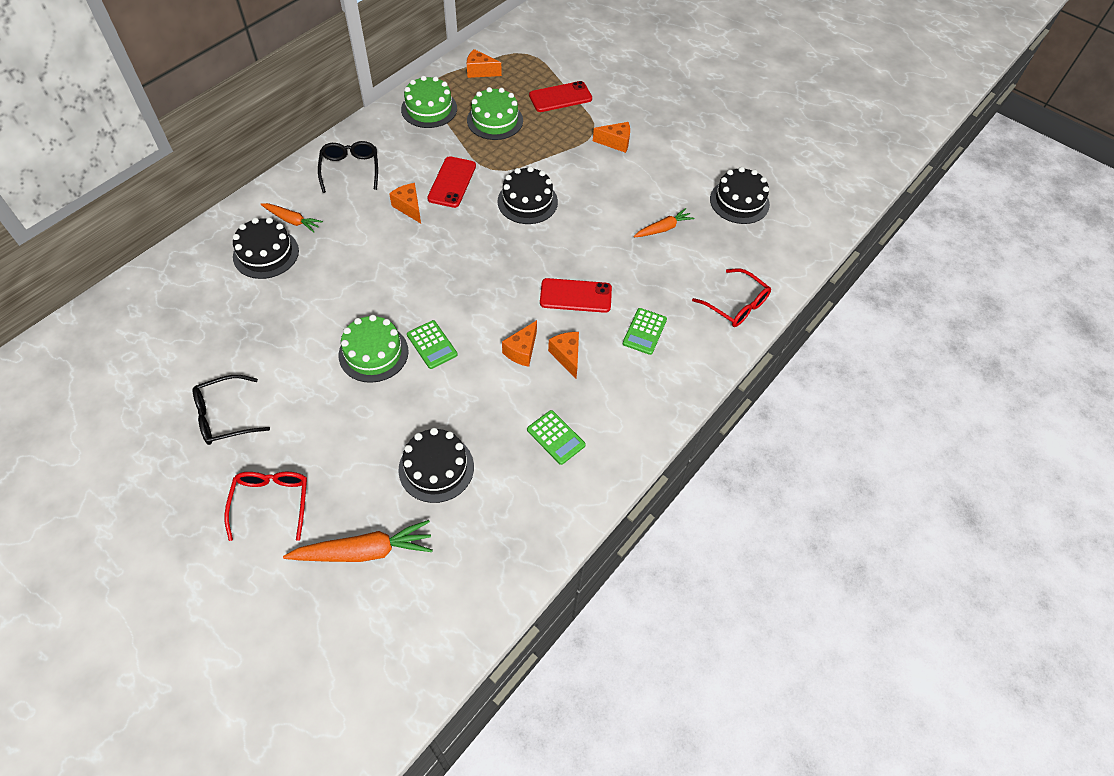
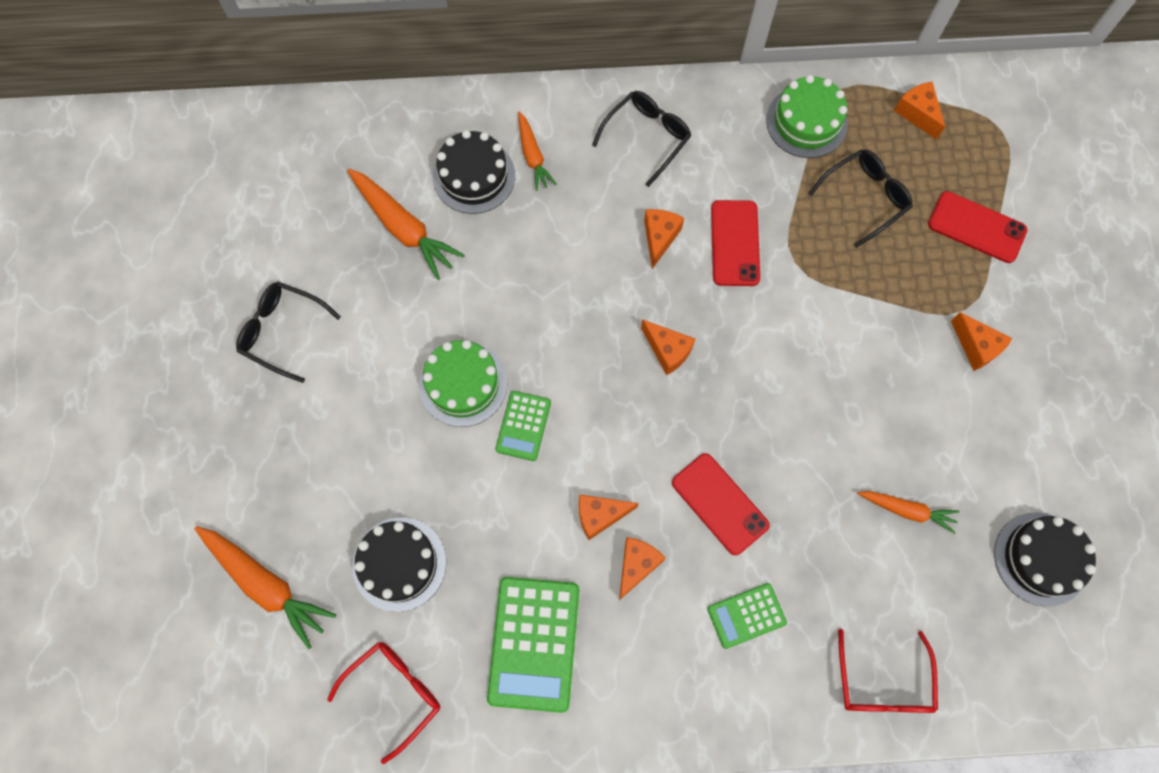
camera: 50 degrees right, 15 degrees up
(248, 308) = (403, 227): none -> orange carrot
(271, 502) = (241, 459): red glasses -> red glasses (394, 693)
(452, 182) = (735, 243): red phone -> red phone turned 60 degrees counterclockwise
(471, 252) = (667, 351): none -> orange cheese
(495, 120) = (865, 198): green cake -> black glasses
(527, 201) = (790, 339): black cake -> none
(556, 437) = (534, 643): green calculator -> green calculator, size x1.80

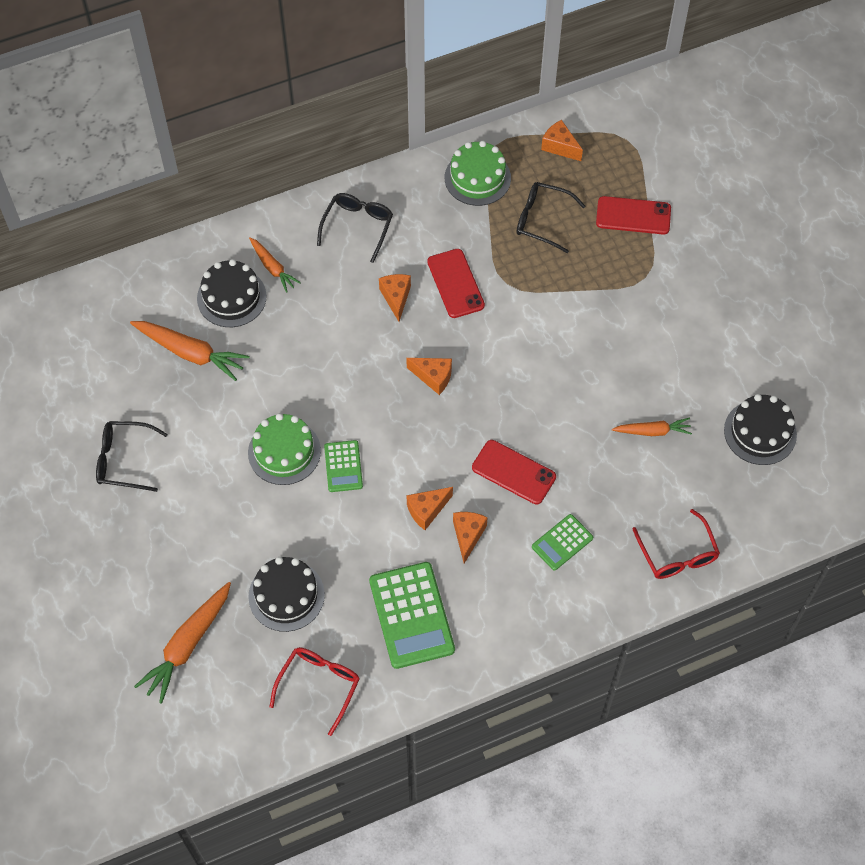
camera: 20 degrees left, 10 degrees down
(266, 584) = (187, 645): orange carrot -> orange carrot turned 105 degrees clockwise
(865, 198) = (542, 220): black glasses -> black glasses turned 105 degrees counterclockwise
(976, 347) = (662, 301): orange cheese -> none

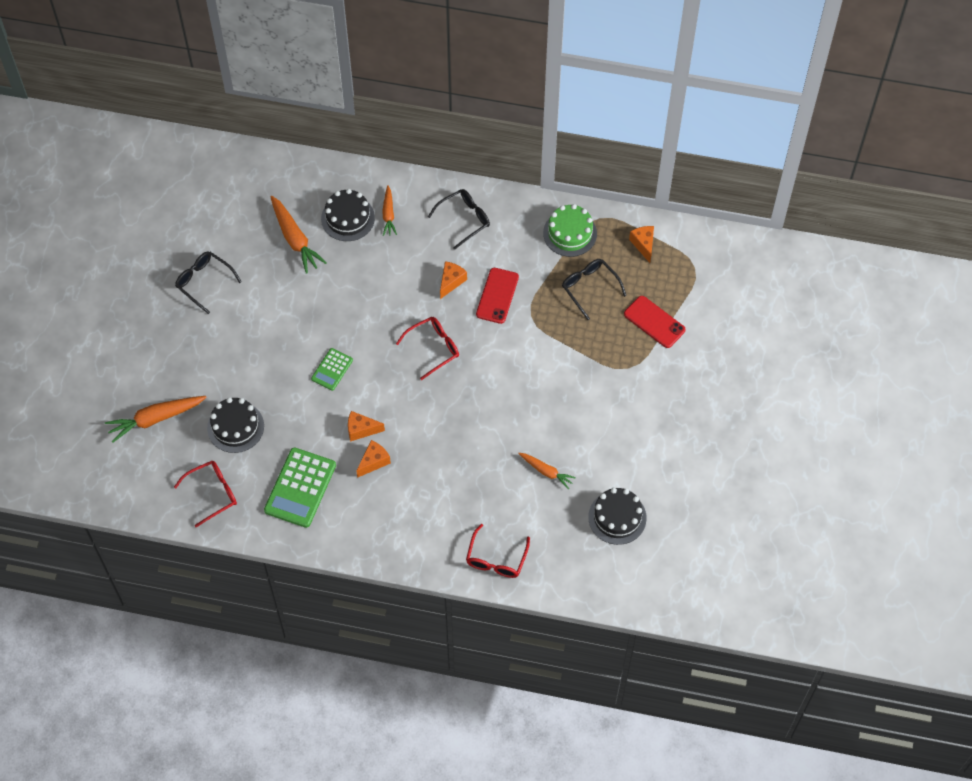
camera: 35 degrees right, 0 degrees up
(284, 452) = (303, 337): green cake -> none
(433, 377) = (433, 348): orange cheese -> red glasses
(513, 472) = (435, 440): red phone -> none
(562, 542) = (429, 504): green calculator -> none

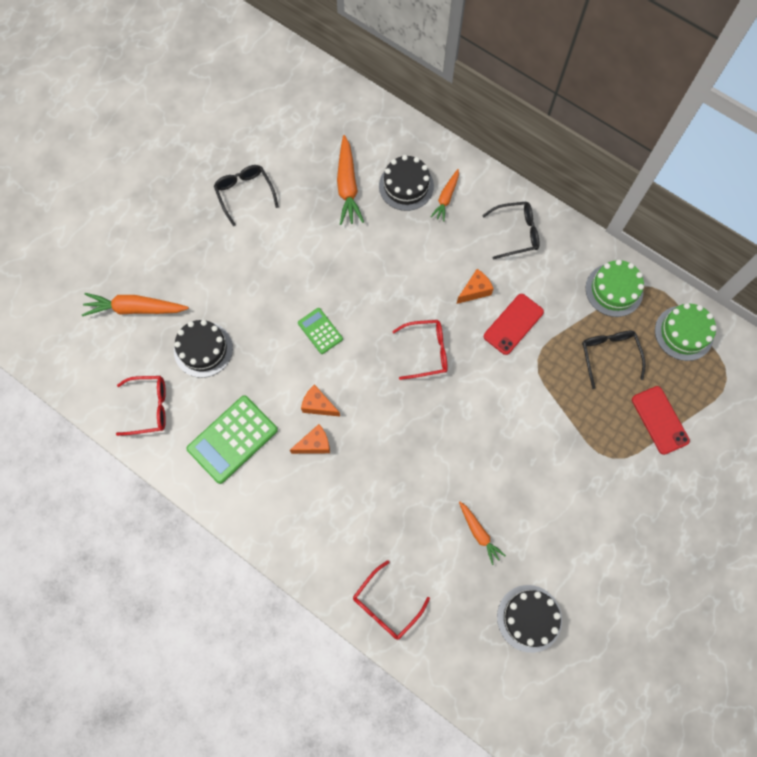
camera: 25 degrees right, 10 degrees up
(332, 369) = (320, 331): green calculator -> green calculator turned 90 degrees clockwise
(643, 245) = (684, 333): orange cheese -> green cake

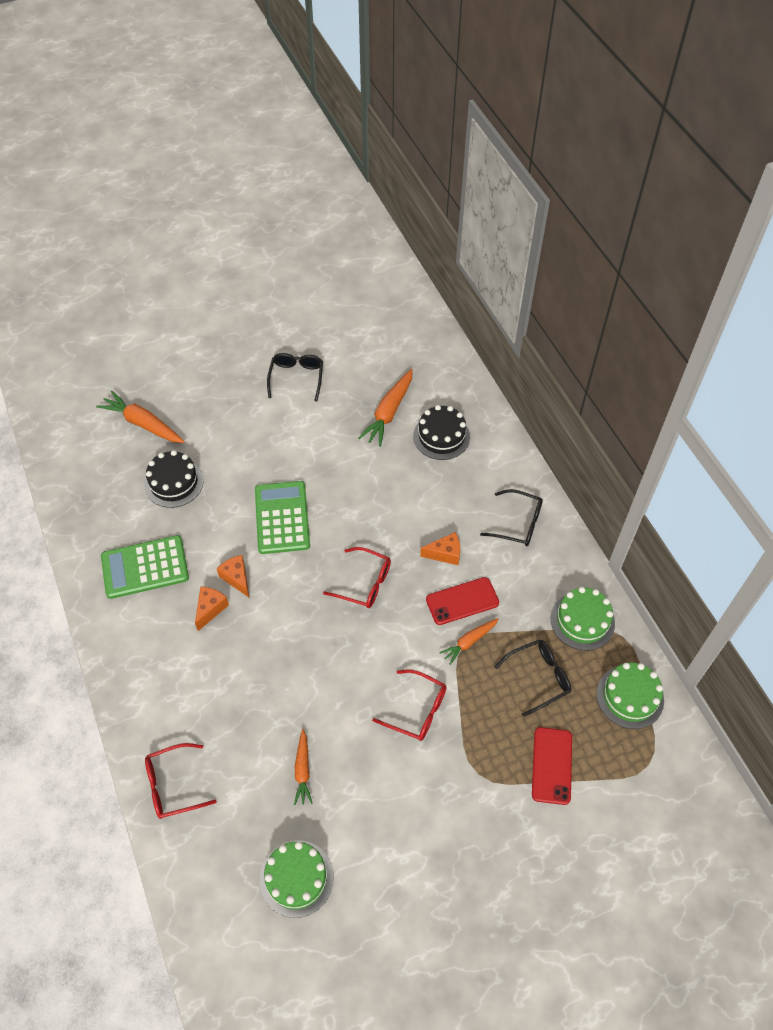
camera: 30 degrees right, 15 degrees down
(149, 407) = (97, 506): red glasses -> red glasses (417, 710)
(315, 444) = (210, 609): orange cheese -> orange cheese turned 75 degrees counterclockwise
(320, 331) = (282, 518): green calculator -> green calculator, size x1.80
(446, 198) = (471, 463): orange carrot -> orange carrot (469, 642)
(529, 618) = (296, 878): black cake -> green cake
(609, 355) = (538, 677): black glasses -> black glasses turned 45 degrees clockwise

